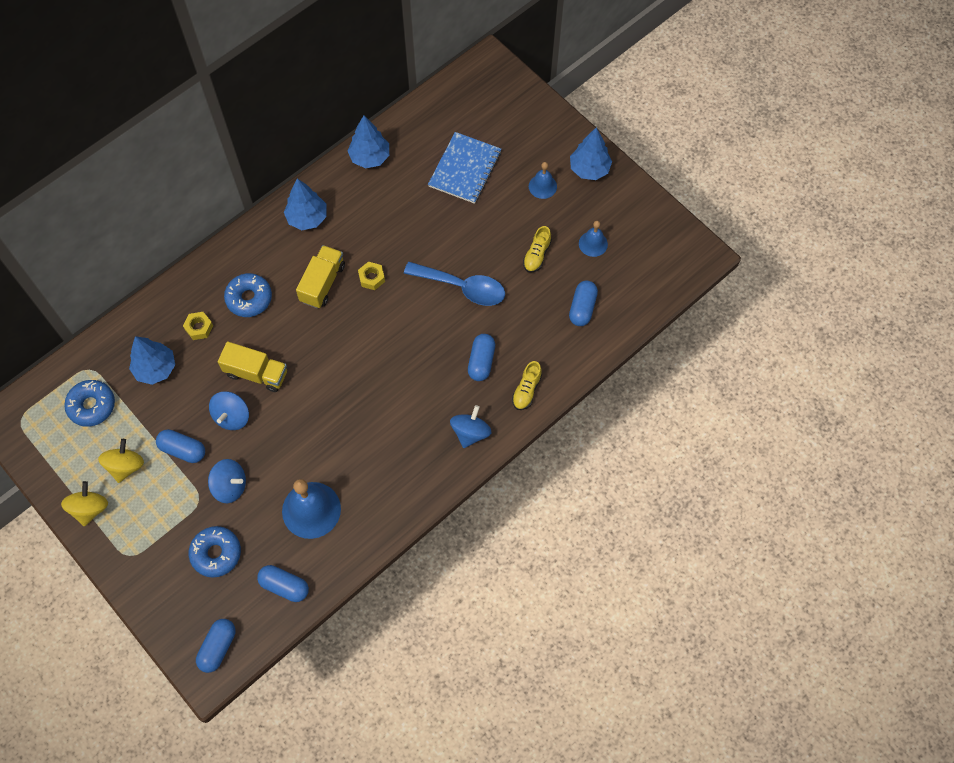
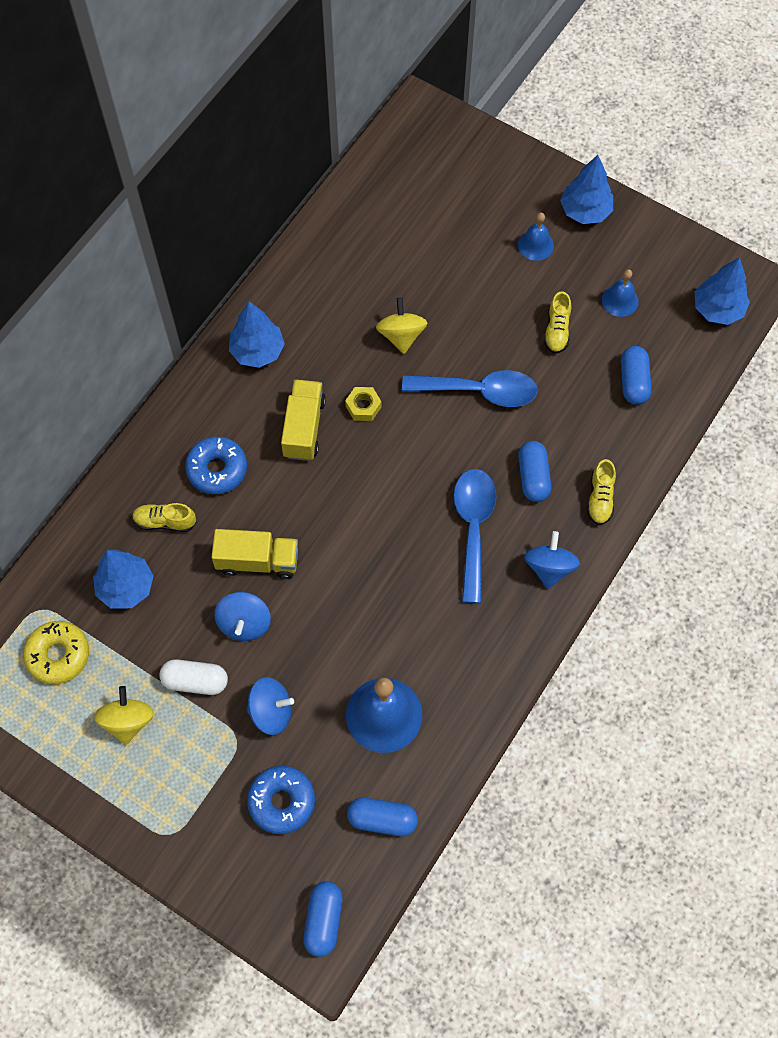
camera: 15 degrees left, 0 degrees up
(90, 508) = (99, 787): yellow spinning top -> yellow spinning top (401, 335)
(92, 406) = (58, 655): blue donut -> yellow donut
(183, 450) = (195, 681): blue capsule -> white capsule
(199, 328) = (165, 522): yellow nut -> yellow shoe
(370, 157) = (311, 258): blue tree -> blue tree (717, 309)
(423, 388) = (473, 528): none -> blue spoon
(465, 169) = (433, 246): blue notebook -> none

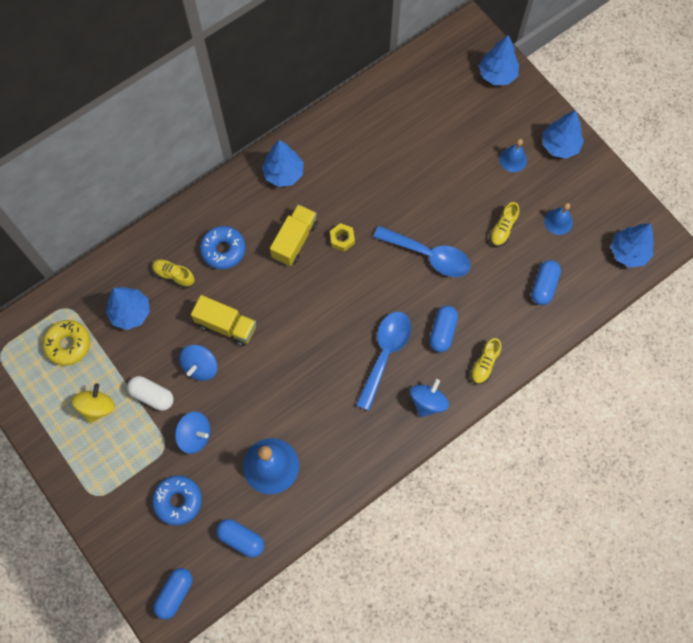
camera: 20 degrees right, 5 degrees up
(401, 335) = (389, 195): yellow spinning top -> none
(476, 151) = (497, 74): none -> blue tree

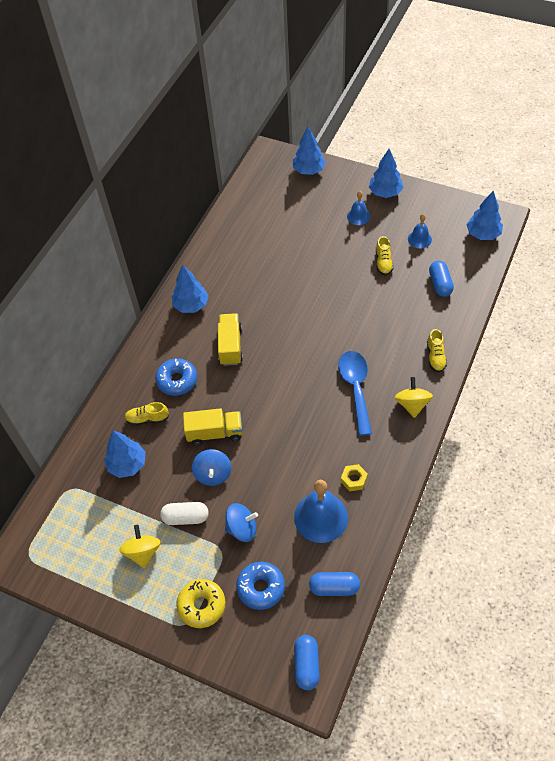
camera: 25 degrees left, 15 degrees down
(68, 344) = (87, 517): yellow donut -> yellow donut (201, 605)
(342, 239) = (267, 327): yellow nut -> yellow nut (353, 480)
(428, 255) = (341, 306): blue spoon -> none
(428, 402) = (412, 404): blue spinning top -> yellow spinning top
(442, 332) = (388, 351): blue capsule -> none

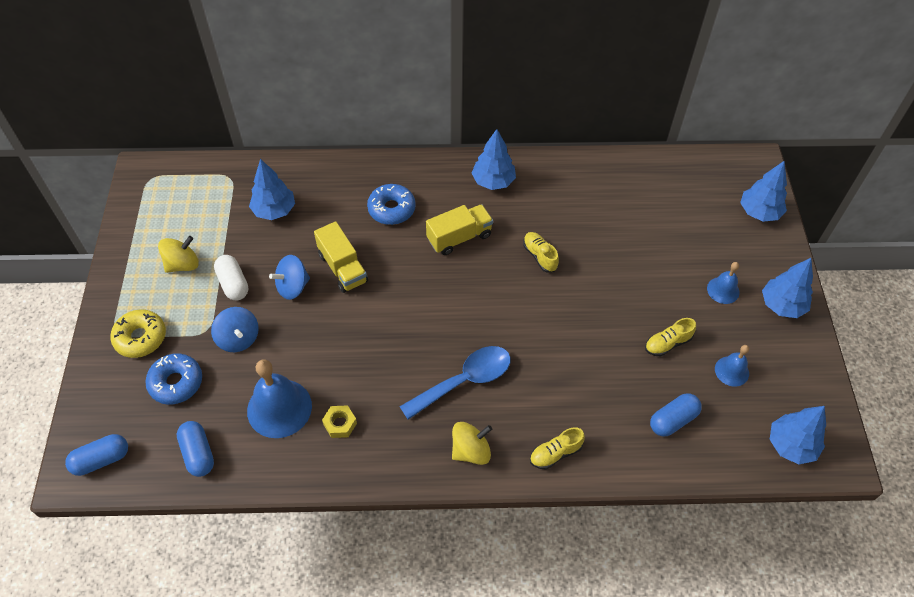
camera: 60 degrees right, 0 degrees up
(147, 419) = (334, 204): yellow shoe -> yellow shoe (539, 256)

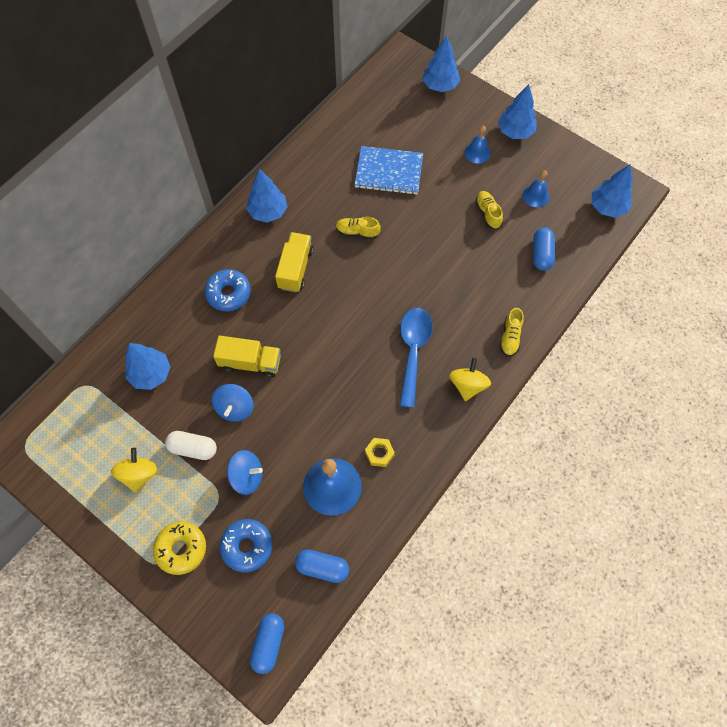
camera: 50 degrees left, 10 degrees up
(625, 237) = (389, 172): none -> blue notebook
(667, 343) = (487, 213): yellow shoe -> yellow shoe turned 150 degrees clockwise

